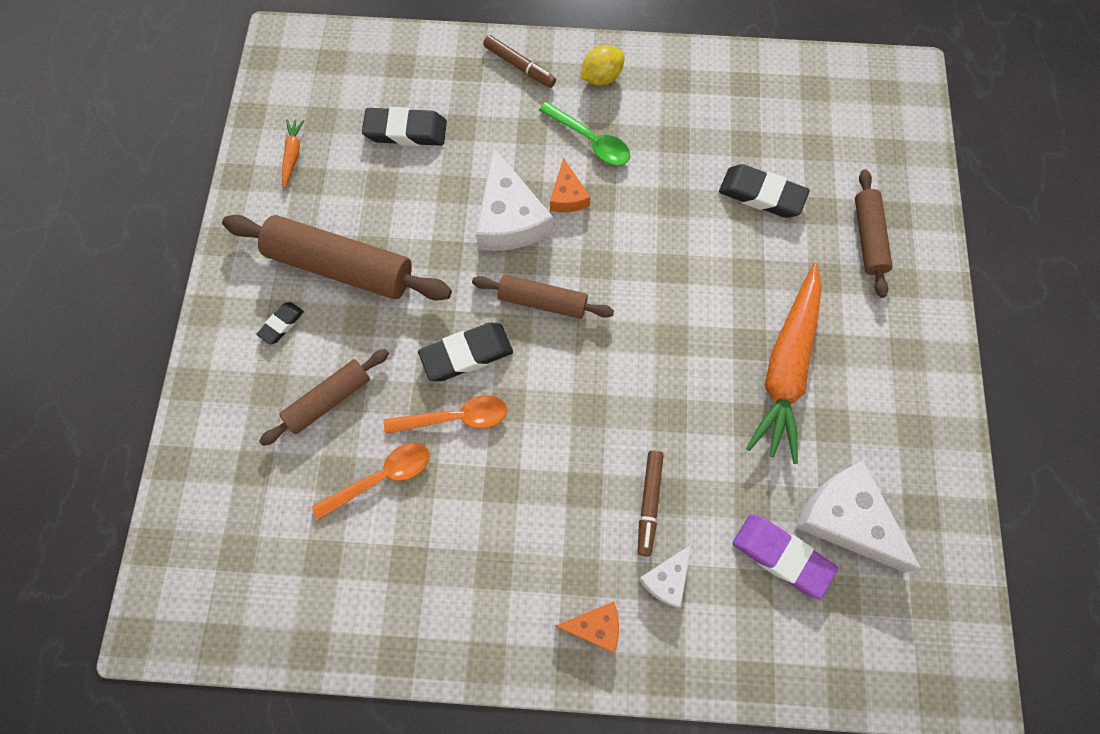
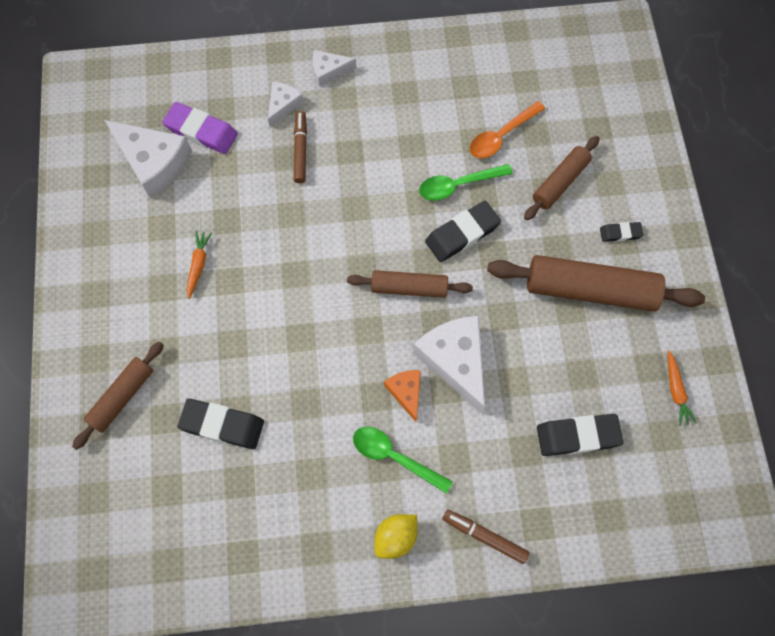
camera: 170 degrees right, 0 degrees up
(281, 324) = (620, 233): black eraser -> black eraser turned 60 degrees clockwise
(455, 418) = (458, 185): orange spoon -> green spoon
(595, 626) = (329, 71): orange cheese -> white cheese
(786, 368) = (198, 265): orange carrot -> orange carrot, size x0.41
(868, 237) = (122, 397): brown rolling pin -> brown rolling pin turned 45 degrees clockwise

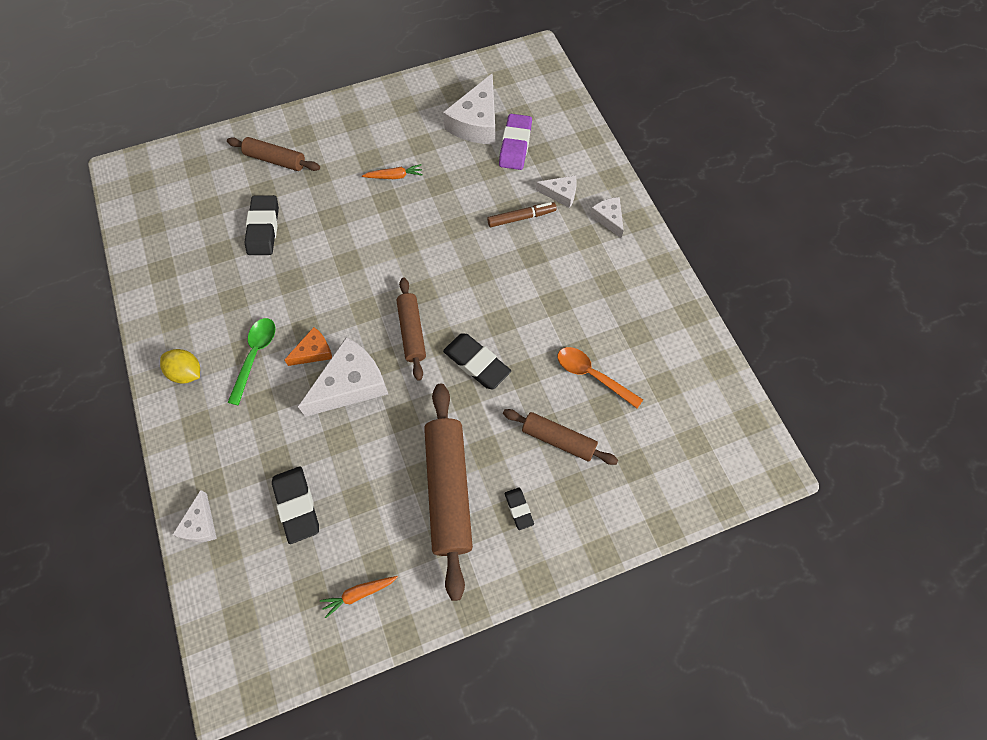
camera: 75 degrees right, 5 degrees down
(458, 185) = (526, 349): green spoon -> none
(484, 536) = (194, 442): brown marker -> none
(579, 538) = (200, 524): none -> white cheese

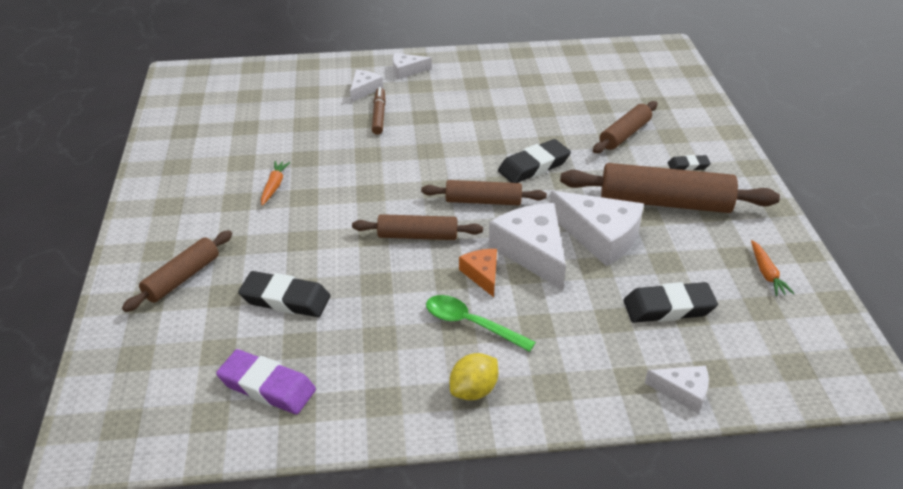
camera: 75 degrees left, 25 degrees down
(353, 293) = (417, 236): none -> brown rolling pin
(476, 122) = (240, 122): white cheese -> white cheese (600, 236)
(515, 145) = (287, 104): purple eraser -> purple eraser (267, 386)
(592, 375) = (566, 107): orange spoon -> none

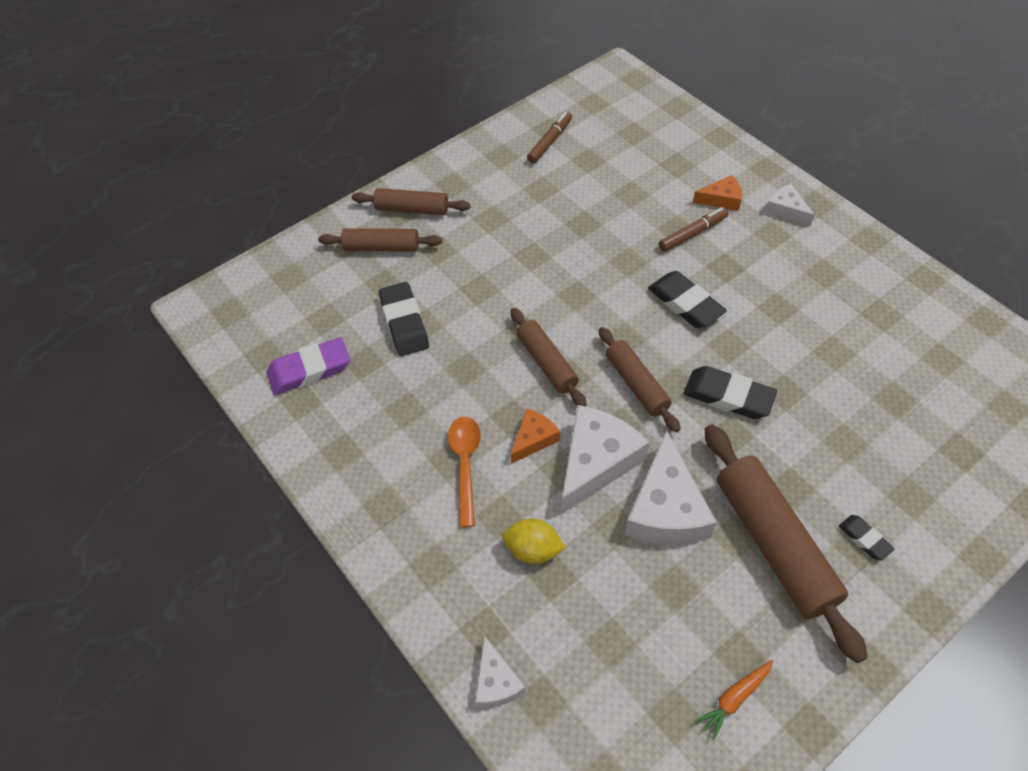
camera: 60 degrees right, 15 degrees up
(199, 136) = (550, 142): none -> brown marker
(267, 386) = (309, 370): purple eraser -> purple eraser turned 75 degrees clockwise
(274, 186) = (528, 229): orange carrot -> none
(364, 90) = (721, 199): white cheese -> orange cheese
(471, 324) = (465, 464): green spoon -> orange spoon
(473, 390) = (390, 508): yellow lemon -> yellow lemon (533, 550)
(624, 134) = (864, 450): brown rolling pin -> brown rolling pin (412, 209)
(668, 308) = (604, 620): black eraser -> black eraser (685, 303)

